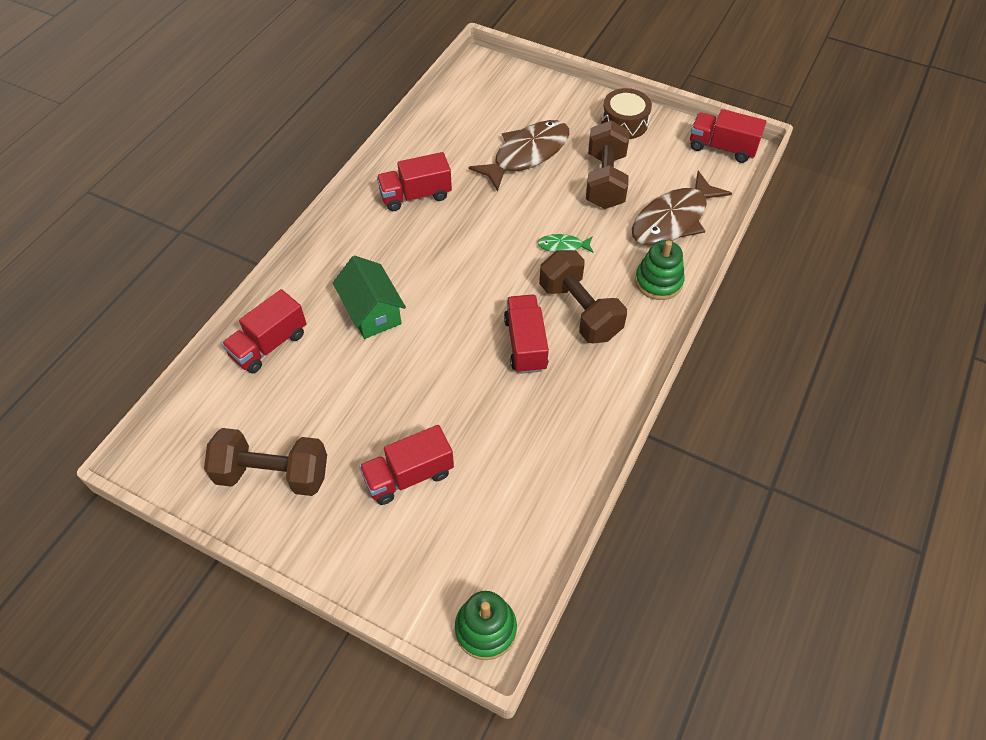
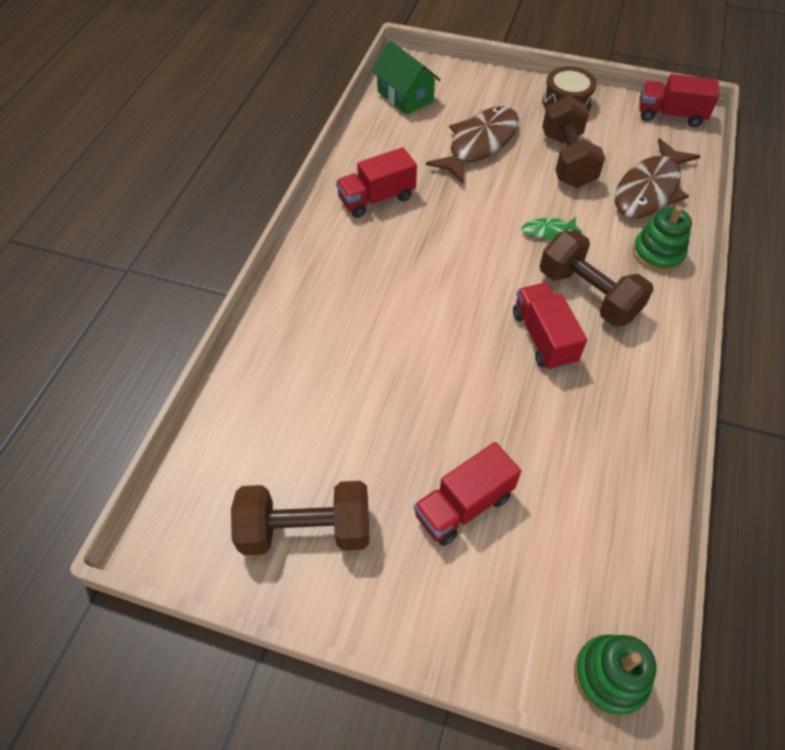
camera: 10 degrees left, 0 degrees up
(269, 344) = (261, 379): red truck -> none
(372, 312) = (366, 327): green house -> green house (405, 96)

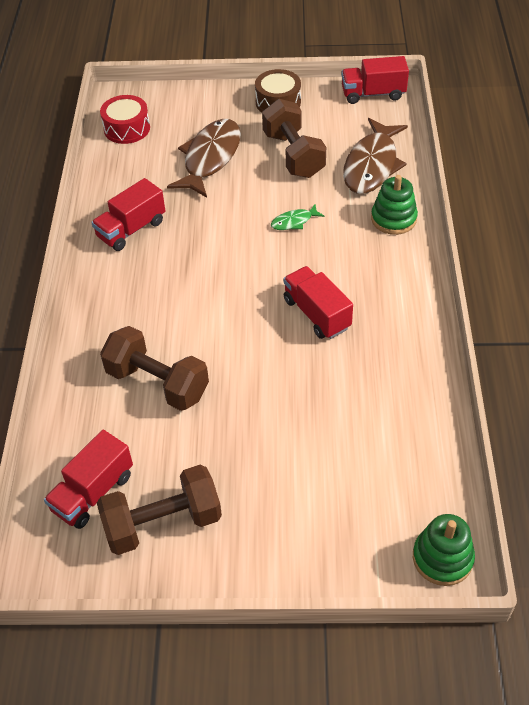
camera: 15 degrees left, 5 degrees down
(405, 96) = (127, 128): green house -> red drum
(463, 505) = (290, 466): red truck -> red truck (93, 492)
(588, 294) = (344, 268): brown dumbbell -> brown dumbbell (157, 383)

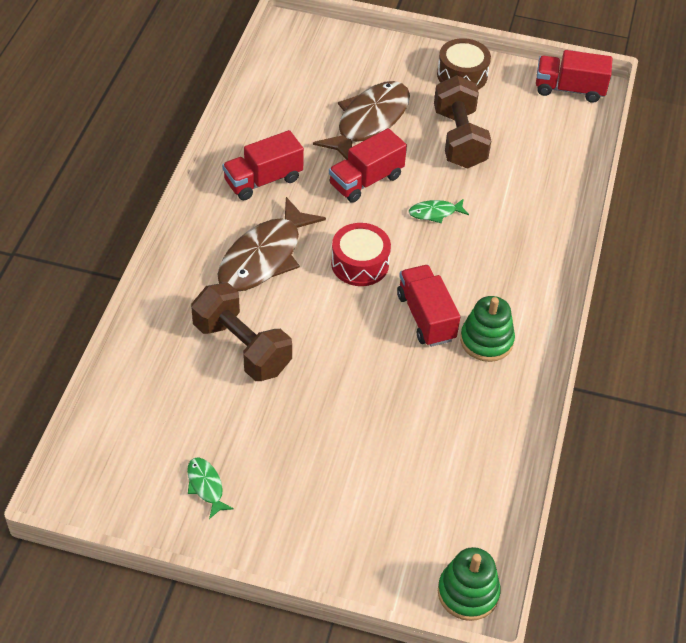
camera: 10 degrees right, 0 degrees up
(93, 492) = (147, 439): red truck -> red truck (366, 180)
(127, 128) = (291, 67): red drum -> red drum (360, 264)
(163, 523) = (206, 486): brown dumbbell -> green fish
(372, 165) = (540, 170): brown fish -> brown fish (264, 257)
(393, 219) = (542, 235): green stacking toy -> green stacking toy (486, 340)

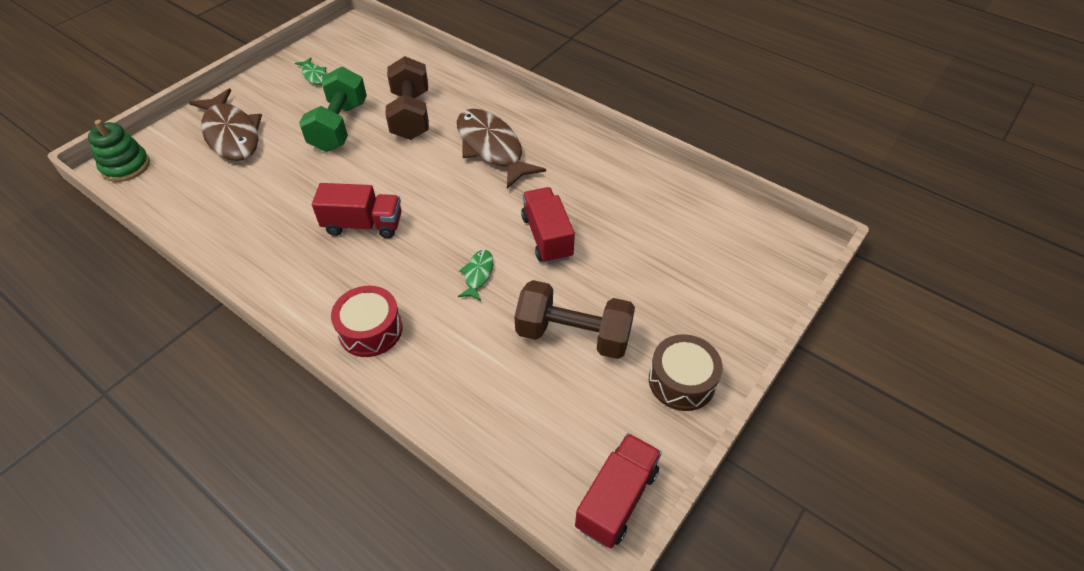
camera: 115 degrees right, 0 degrees up
(206, 486) = (314, 75): green fish -> green fish turned 60 degrees clockwise
(242, 347) = (411, 115): brown dumbbell -> brown dumbbell turned 75 degrees counterclockwise
(263, 180) = (581, 169): red truck -> none
(293, 408) = (339, 126): none -> green dumbbell
(360, 264) = (448, 201): red drum -> red drum (370, 330)
(369, 121) = (630, 266): brown fish -> brown fish (231, 134)
(486, 340) = (309, 256): green stacking toy -> none

